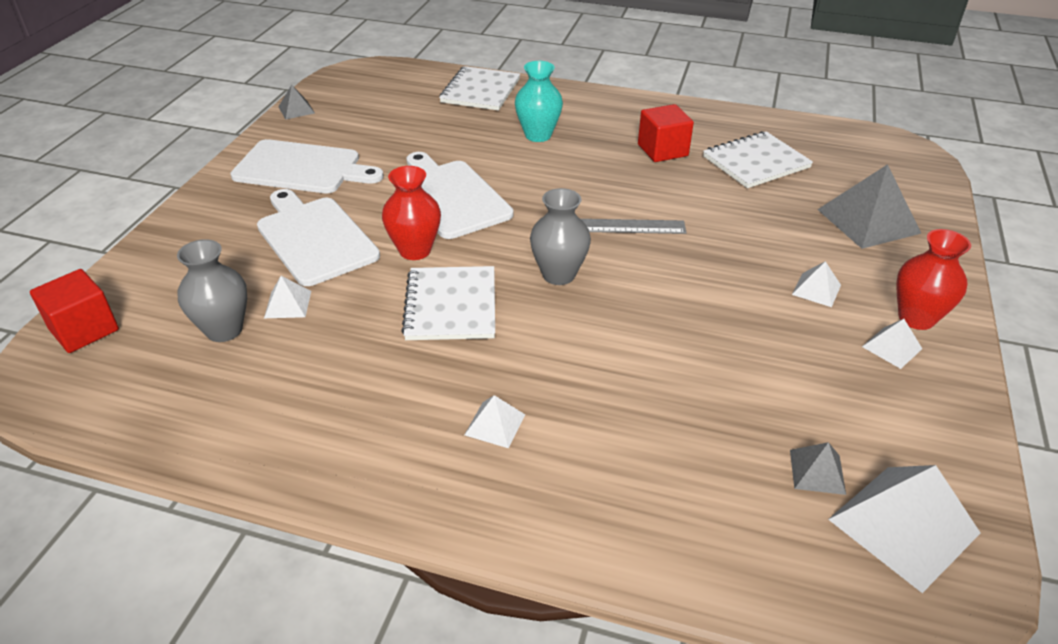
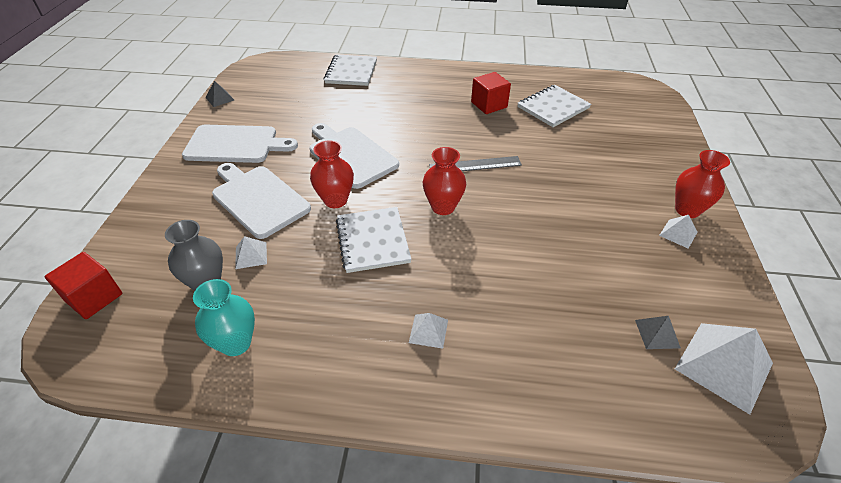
camera: 10 degrees left, 5 degrees up
(538, 135) = (400, 102): turquoise vase -> turquoise vase (236, 343)
(558, 274) = (443, 207): grey vase -> red vase
(816, 289) = (618, 197): white pyramid -> none
(868, 221) = (637, 143): grey pyramid -> none

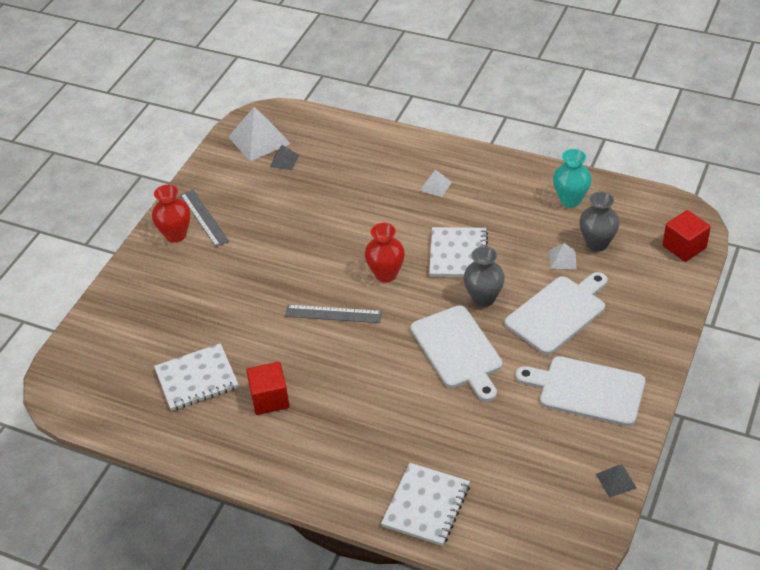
camera: 160 degrees left, 0 degrees up
(258, 199) = (558, 313): white cutting board -> white cutting board turned 105 degrees counterclockwise
(335, 200) = (483, 298): red vase -> grey vase
(678, 233) = (204, 218): white pyramid -> grey ruler

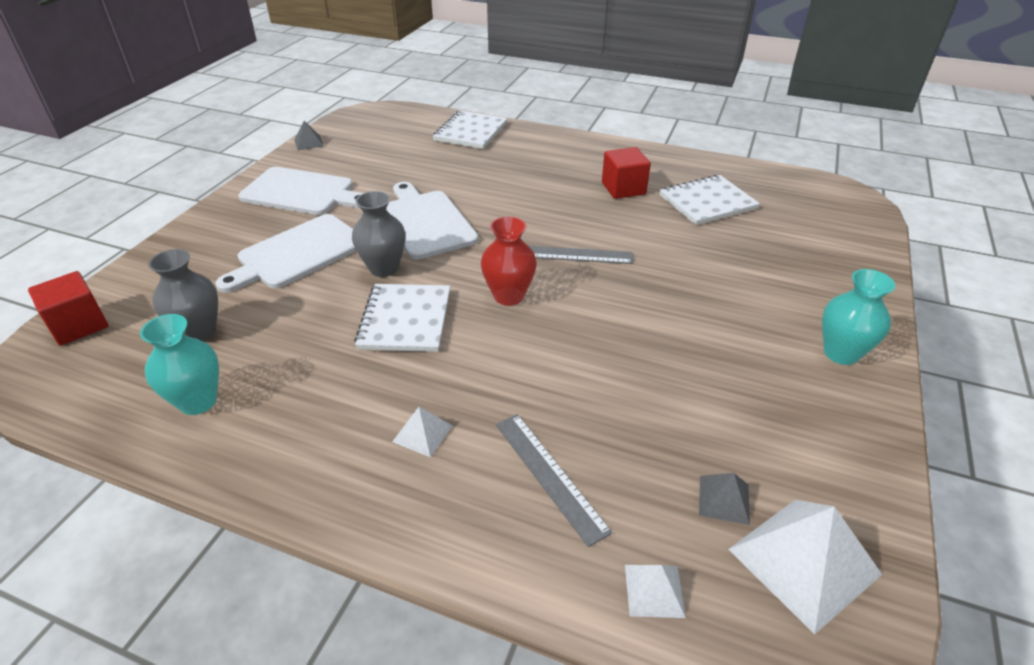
camera: 175 degrees right, 5 degrees down
(176, 235) = (841, 353): red vase -> turquoise vase
(204, 218) = (813, 380): grey ruler -> grey ruler (550, 475)
(562, 259) = (261, 311): white pyramid -> white pyramid (654, 590)

